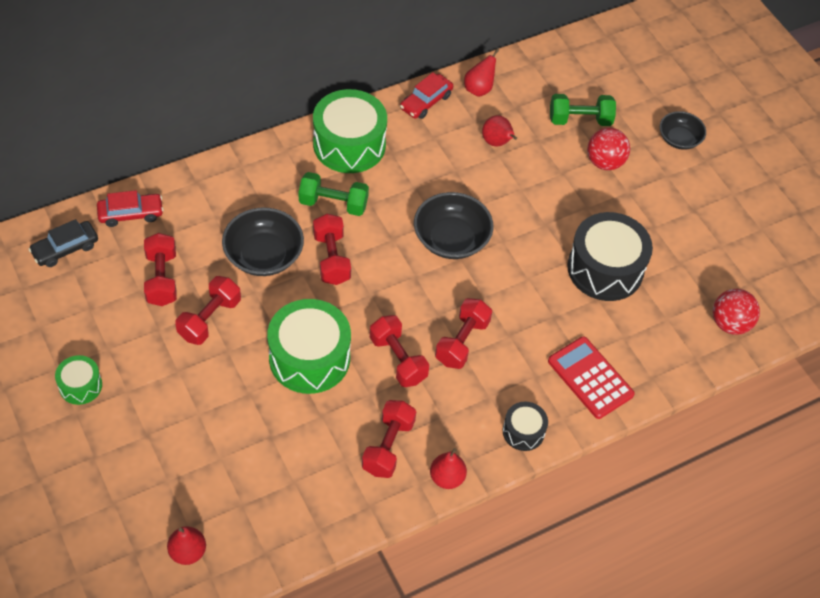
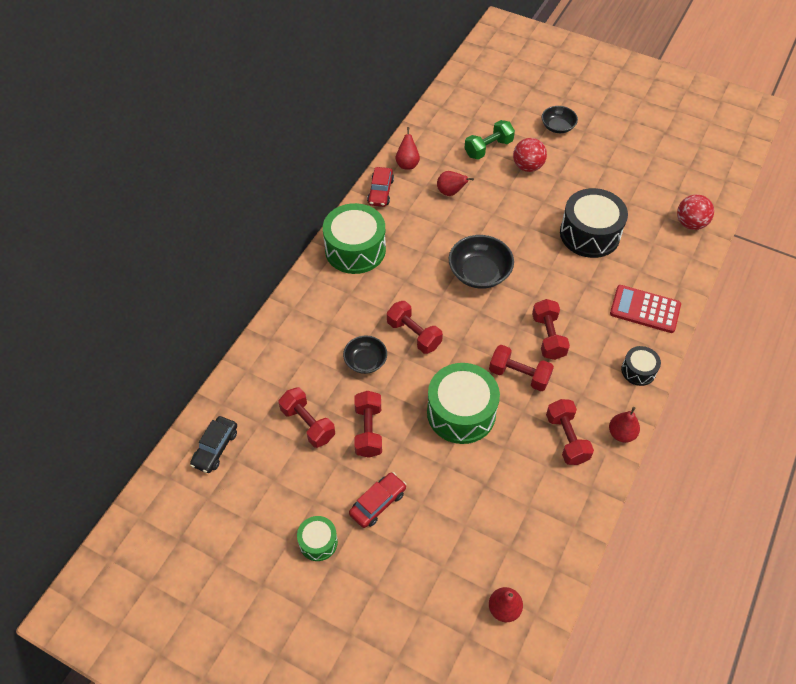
camera: 30 degrees left, 0 degrees up
(131, 214) = (243, 391): red car -> red car (378, 503)
(264, 255) = (365, 361): black bowl -> black bowl, size x0.63
(333, 203) = (381, 296): green dumbbell -> none

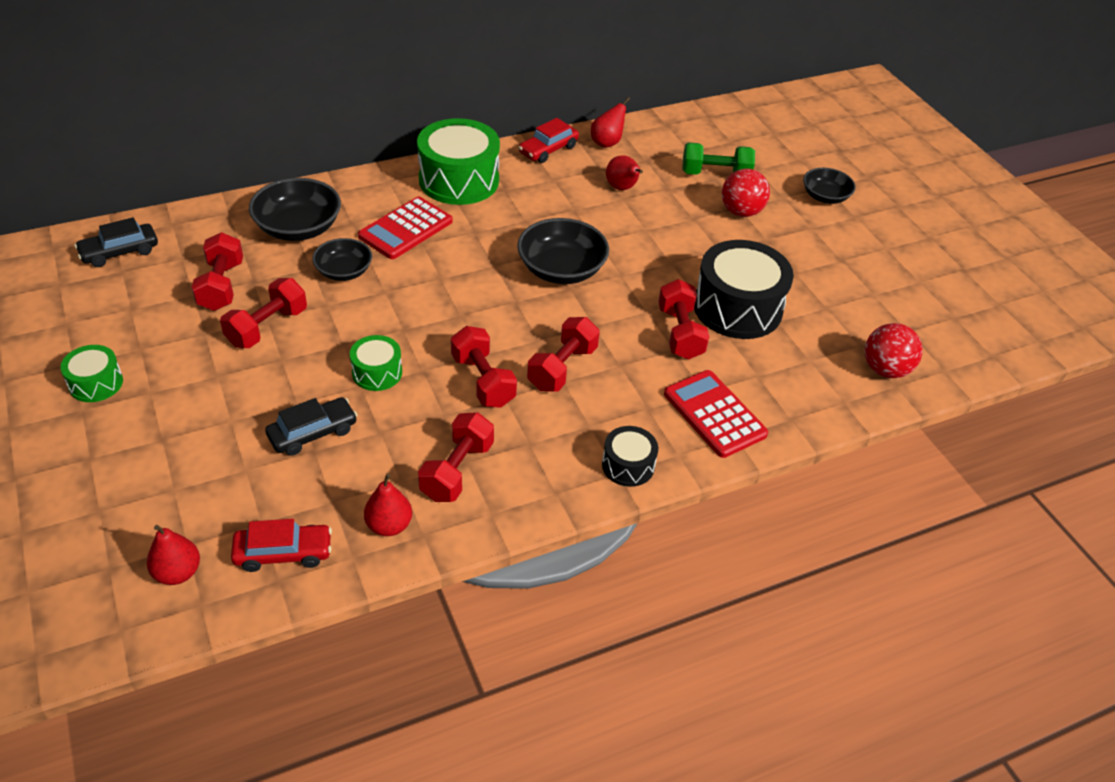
camera: 35 degrees right, 10 degrees down
(303, 351) = (298, 228): none -> black bowl
(365, 306) = (406, 229): none -> red calculator
(378, 503) = (191, 391): red car -> red car (283, 553)
(414, 334) = (421, 279): red dumbbell -> red dumbbell (680, 333)
(461, 412) = (377, 372): green drum -> green drum, size x0.51
(472, 475) = (313, 433): none -> black car
(621, 434) = (526, 510): red pear -> red pear (389, 525)

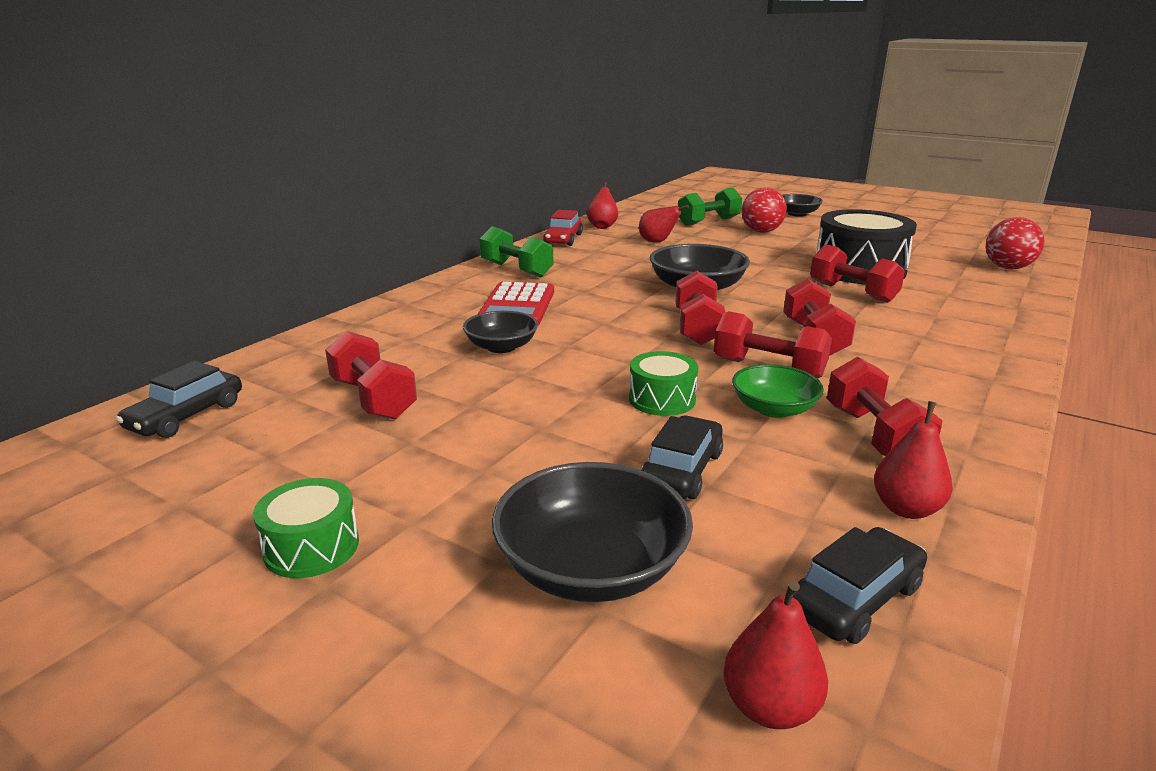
camera: 30 degrees left, 20 degrees down
(267, 327) = (482, 410): red dumbbell -> red dumbbell (697, 328)
(283, 553) = (855, 599): red car -> black car
(298, 228) = (402, 335): black bowl -> black bowl (591, 568)
(431, 417) = (774, 409): none -> green bowl
(459, 180) = (516, 270): green drum -> green dumbbell
(628, 465) = (988, 372): black drum -> none
(714, 414) = (971, 322): red calculator -> none

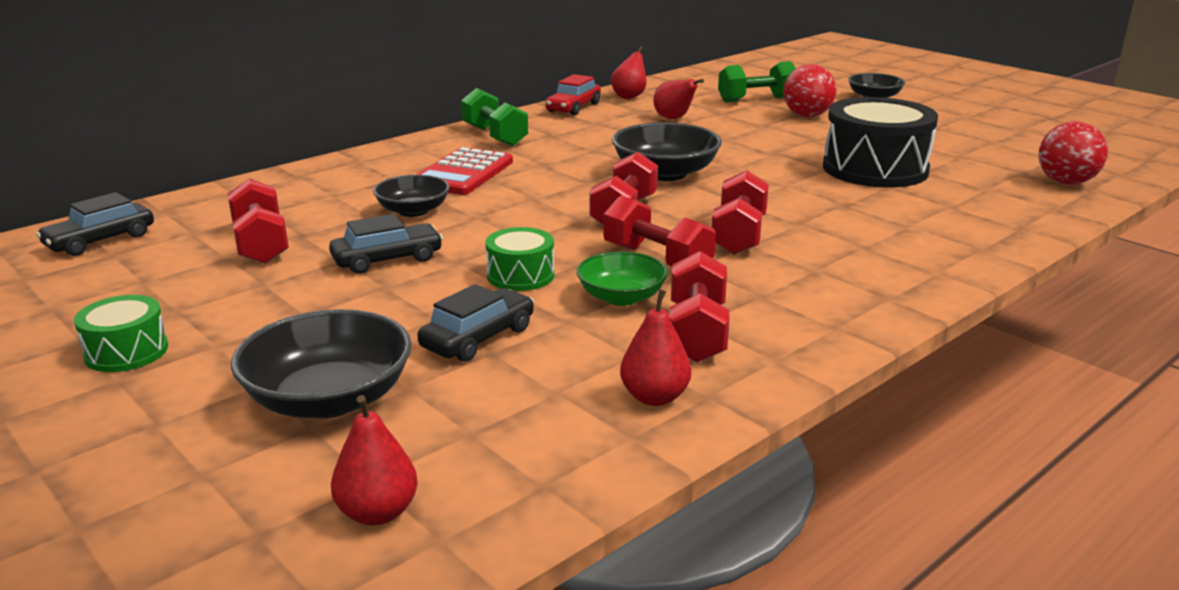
camera: 15 degrees right, 0 degrees up
(852, 292) = (837, 193): red dumbbell -> none
(855, 599) = (528, 455): black car -> black car (387, 259)

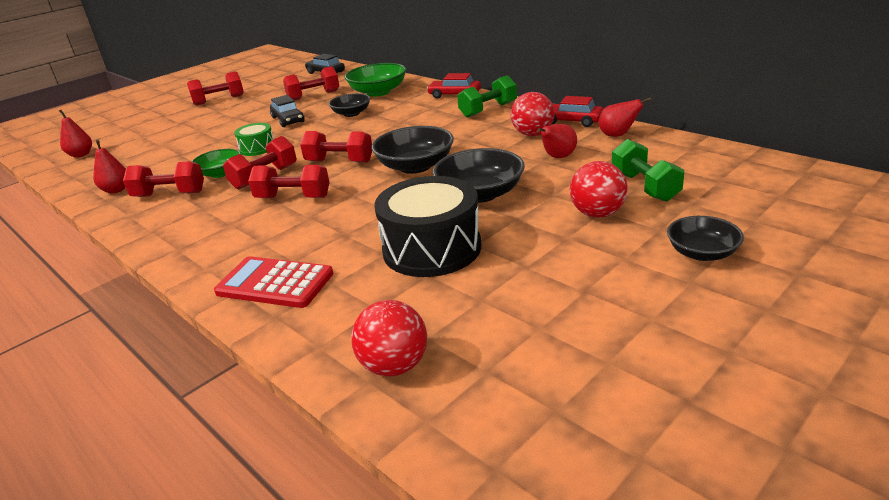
camera: 90 degrees right, 5 degrees up
(126, 352) = (219, 100): green drum -> red dumbbell
(318, 194) = (378, 92): none -> green bowl
(329, 399) = (161, 134): black bowl -> black bowl (480, 194)
(406, 150) = (454, 95): none -> red car
(463, 173) = (412, 114): red calculator -> red calculator (275, 283)
(478, 338) = (195, 150): black car -> none
(600, 123) = (533, 134): none -> red ball

